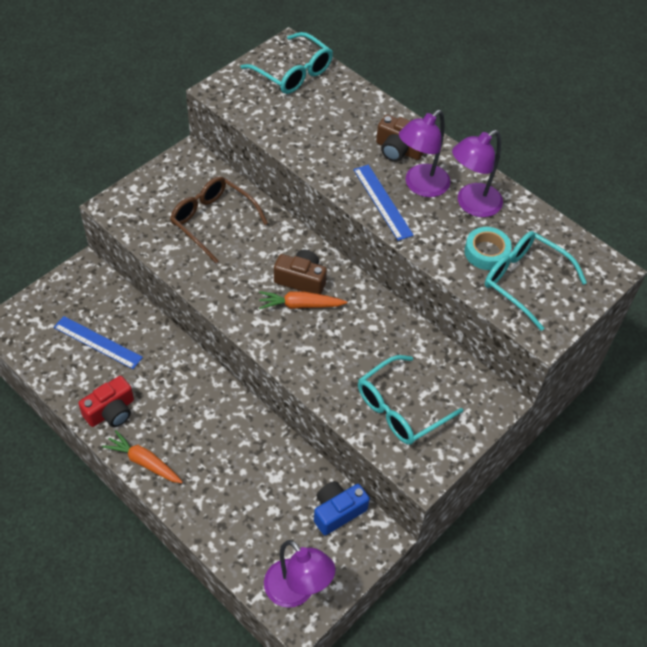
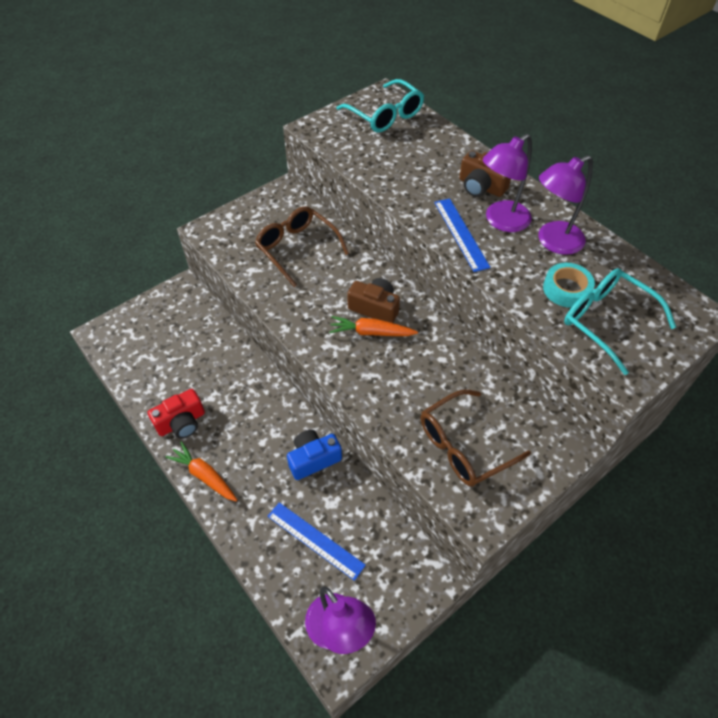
camera: 10 degrees right, 0 degrees up
(98, 342) = (181, 355): blue ruler -> blue ruler (315, 540)
(337, 511) = (391, 546): blue camera -> blue camera (313, 459)
(400, 409) = (463, 446): turquoise glasses -> brown glasses

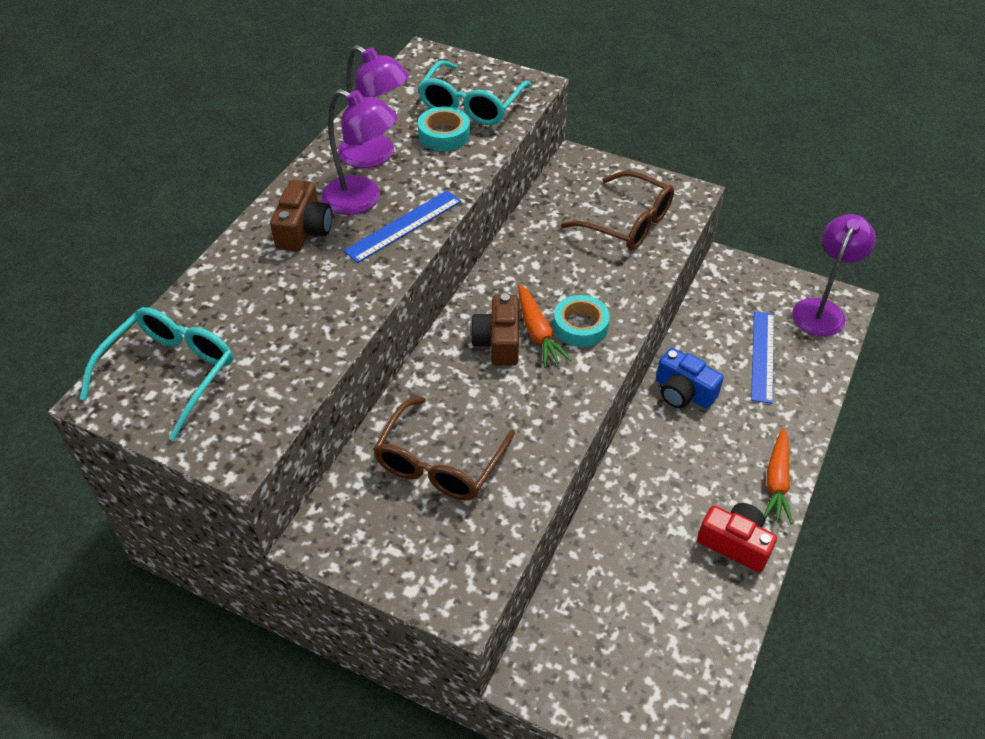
camera: 115 degrees left, 5 degrees down
(363, 359) = (580, 326): none -> turquoise tape

